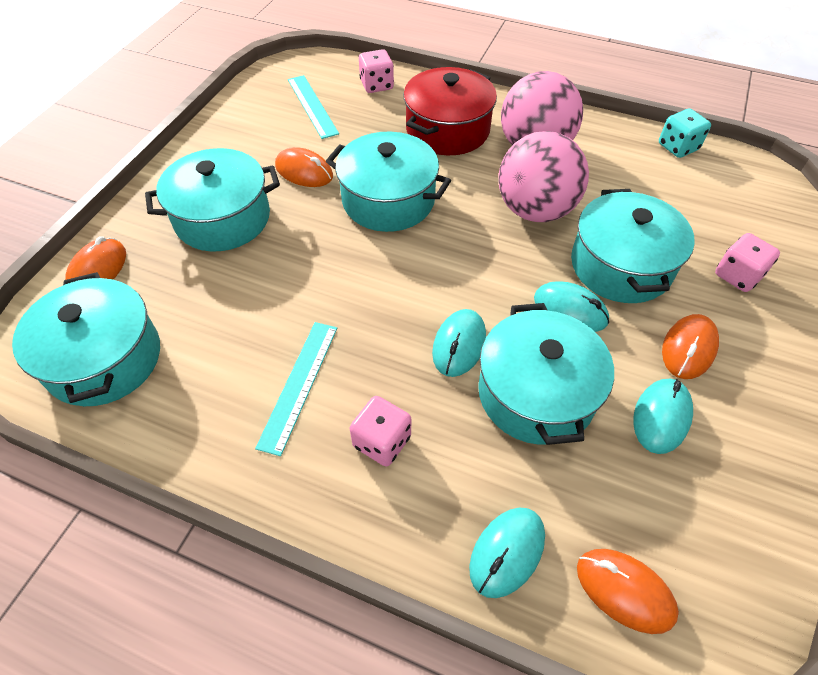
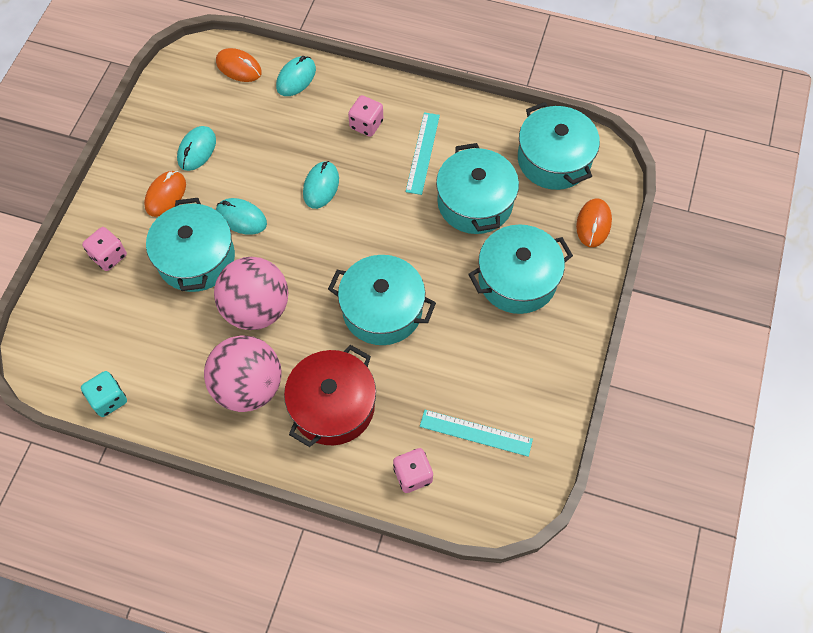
camera: 175 degrees right, 10 degrees up
(304, 171) = (462, 338): orange mouse -> none
(312, 106) = (475, 433): turquoise ruler -> turquoise ruler turned 45 degrees counterclockwise
(536, 393) = (272, 158): turquoise pot -> turquoise pot (475, 202)

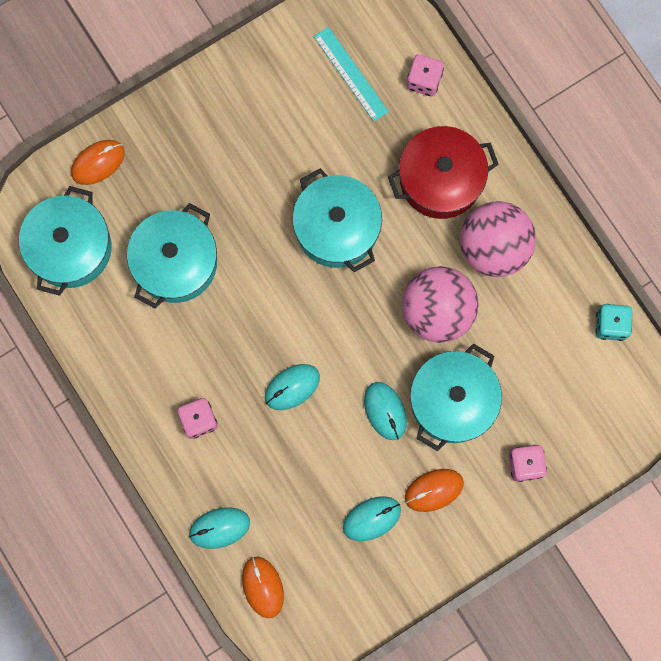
camera: 140 degrees left, 15 degrees up
(423, 153) = (175, 348): turquoise ruler -> none
(517, 279) = (206, 166): turquoise pot -> none

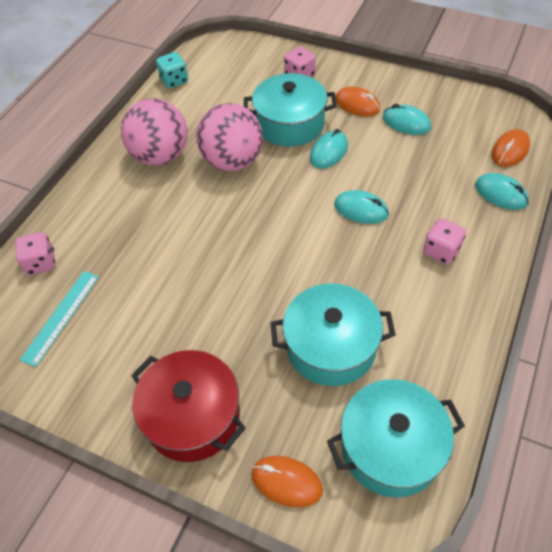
camera: 120 degrees left, 25 degrees down
(337, 228) = (211, 251): turquoise pot -> none
(440, 179) = (125, 209): red pot -> red pot (192, 416)

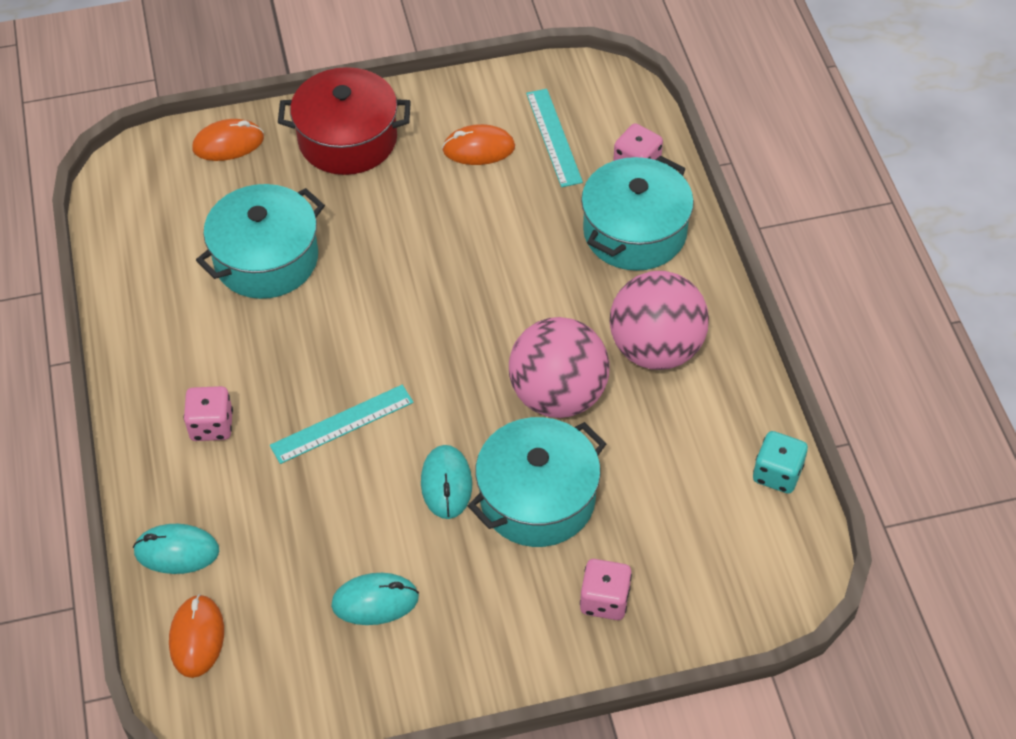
camera: 140 degrees right, 0 degrees up
(357, 105) = (471, 593): orange mouse -> orange mouse (478, 149)
(361, 209) = (342, 424): turquoise mouse -> turquoise ruler
(391, 448) = (154, 213): turquoise pot -> turquoise pot (634, 232)

